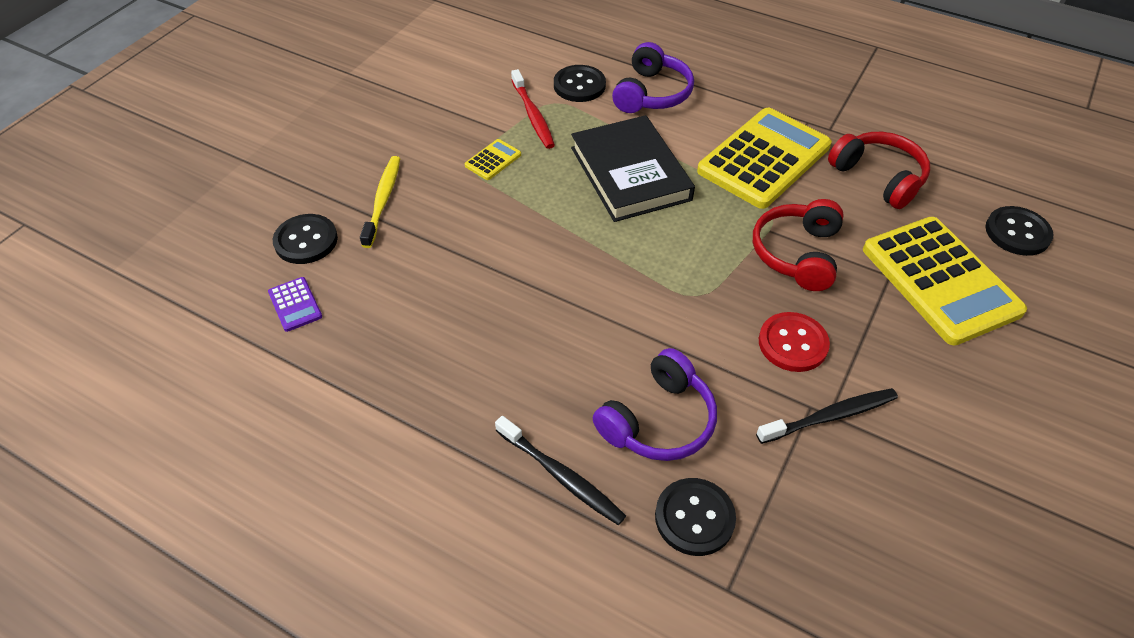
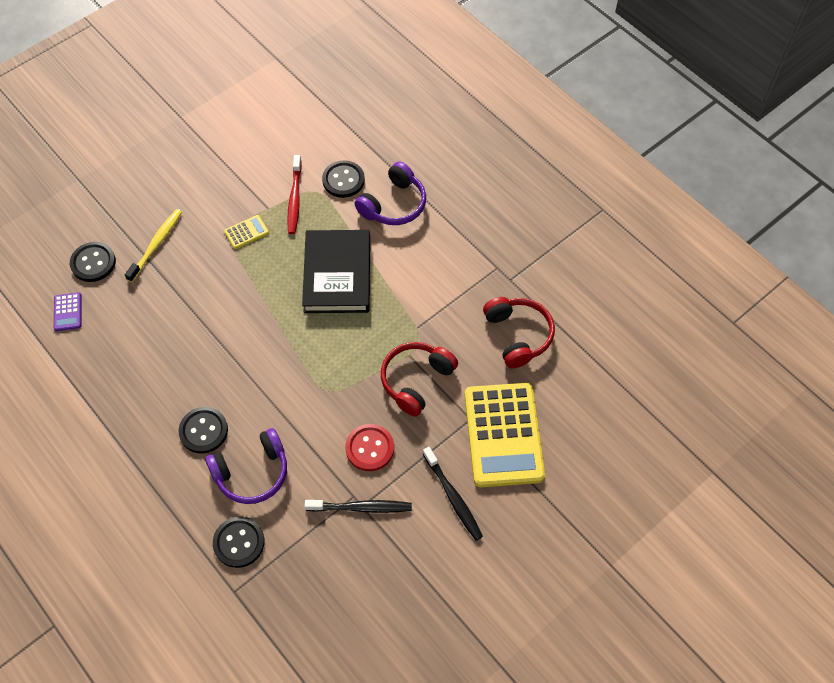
camera: 20 degrees right, 10 degrees up
(561, 475) = (175, 488): black toothbrush -> black toothbrush (453, 497)
(764, 159) = (442, 292): yellow calculator -> none
(1017, 233) = (588, 415): black button -> black button (203, 431)

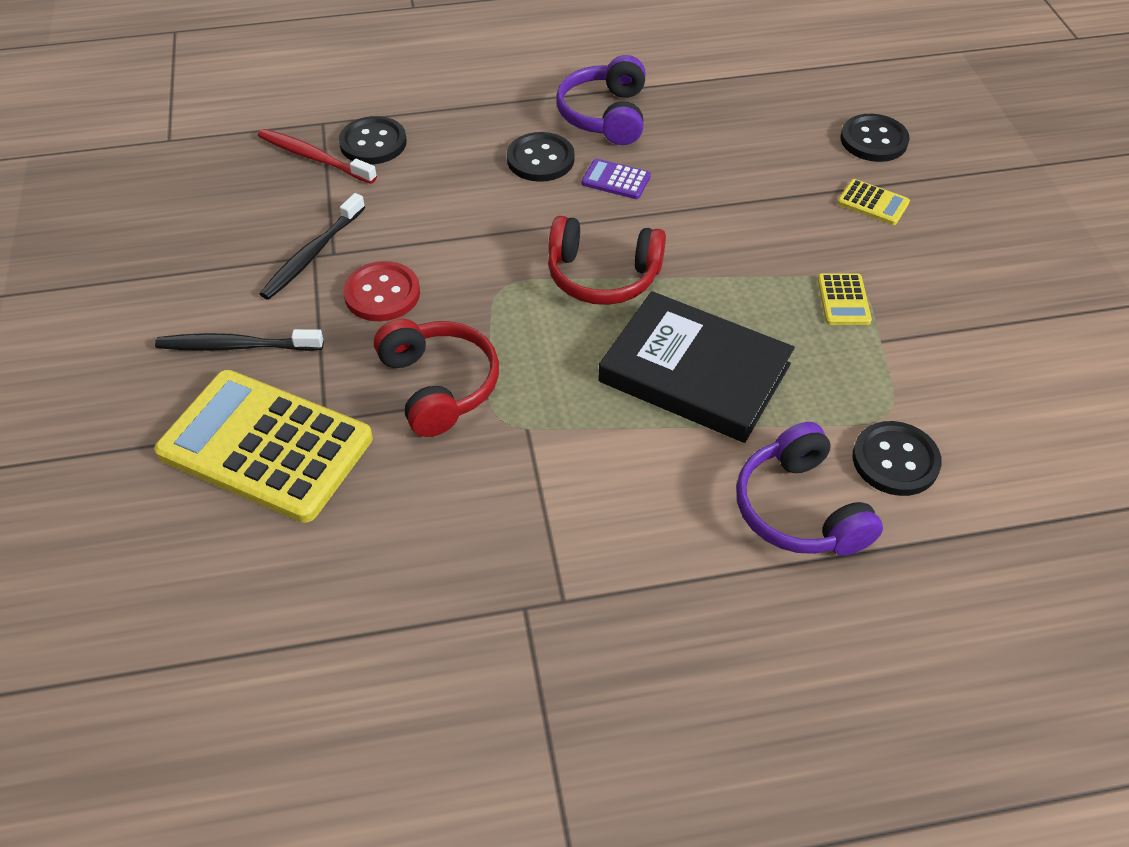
camera: 120 degrees right, 10 degrees down
(68, 312) = (804, 102): purple calculator -> purple calculator (616, 180)
(156, 245) = (873, 203): yellow toothbrush -> yellow calculator
(252, 472) = (448, 180): purple headphones -> purple headphones (605, 115)
(294, 199) = (884, 380): red toothbrush -> red toothbrush (314, 158)
(518, 335) = (408, 557): red headphones -> red headphones (602, 276)

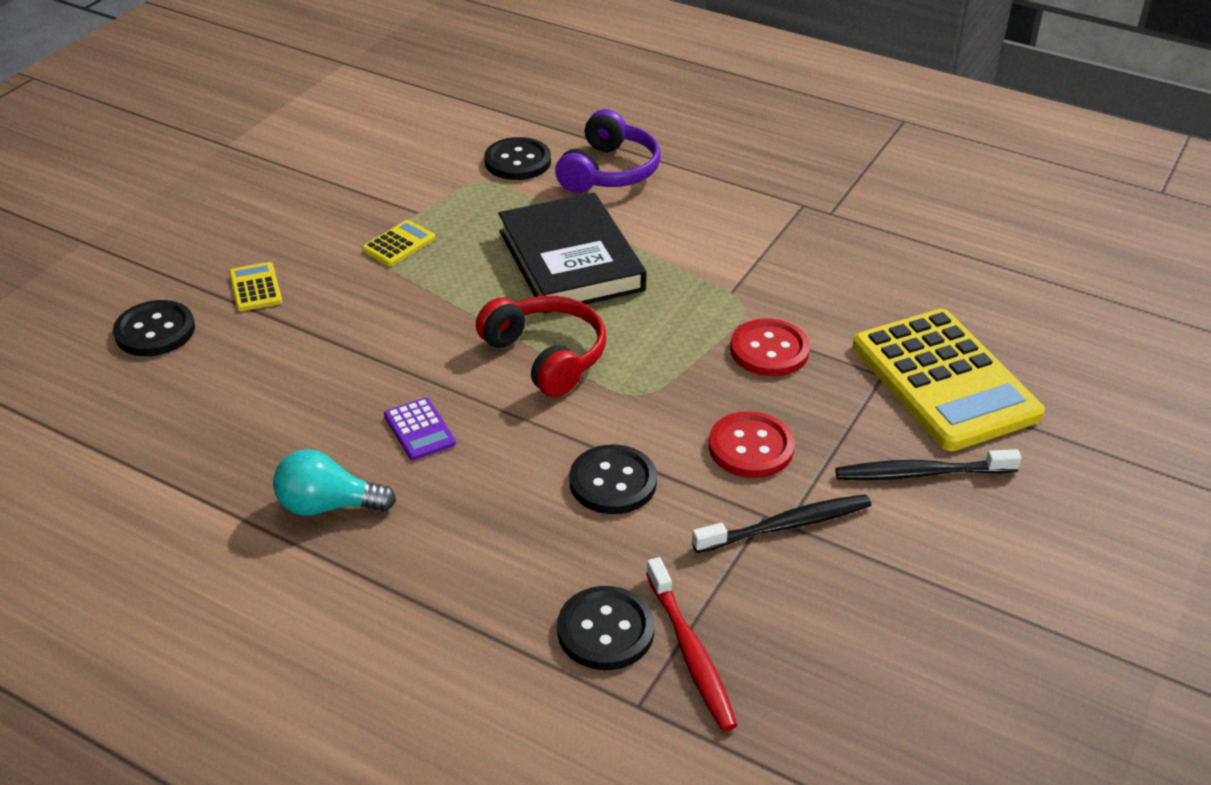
camera: 140 degrees left, 10 degrees down
(237, 346) = (922, 473): black toothbrush -> black toothbrush turned 135 degrees clockwise
(439, 386) = (769, 350): red headphones -> red button
(540, 159) = (458, 495): black button -> black button (613, 482)
(605, 115) = (328, 506): purple headphones -> turquoise light bulb

